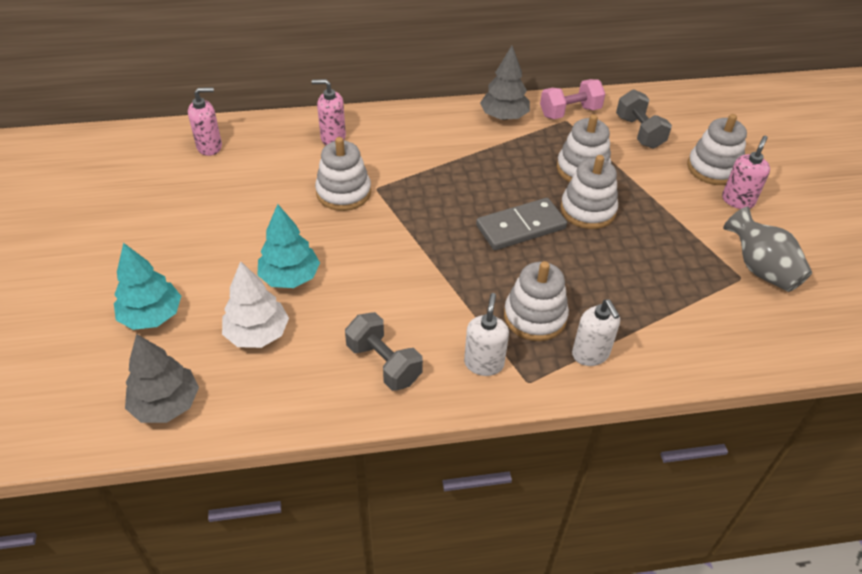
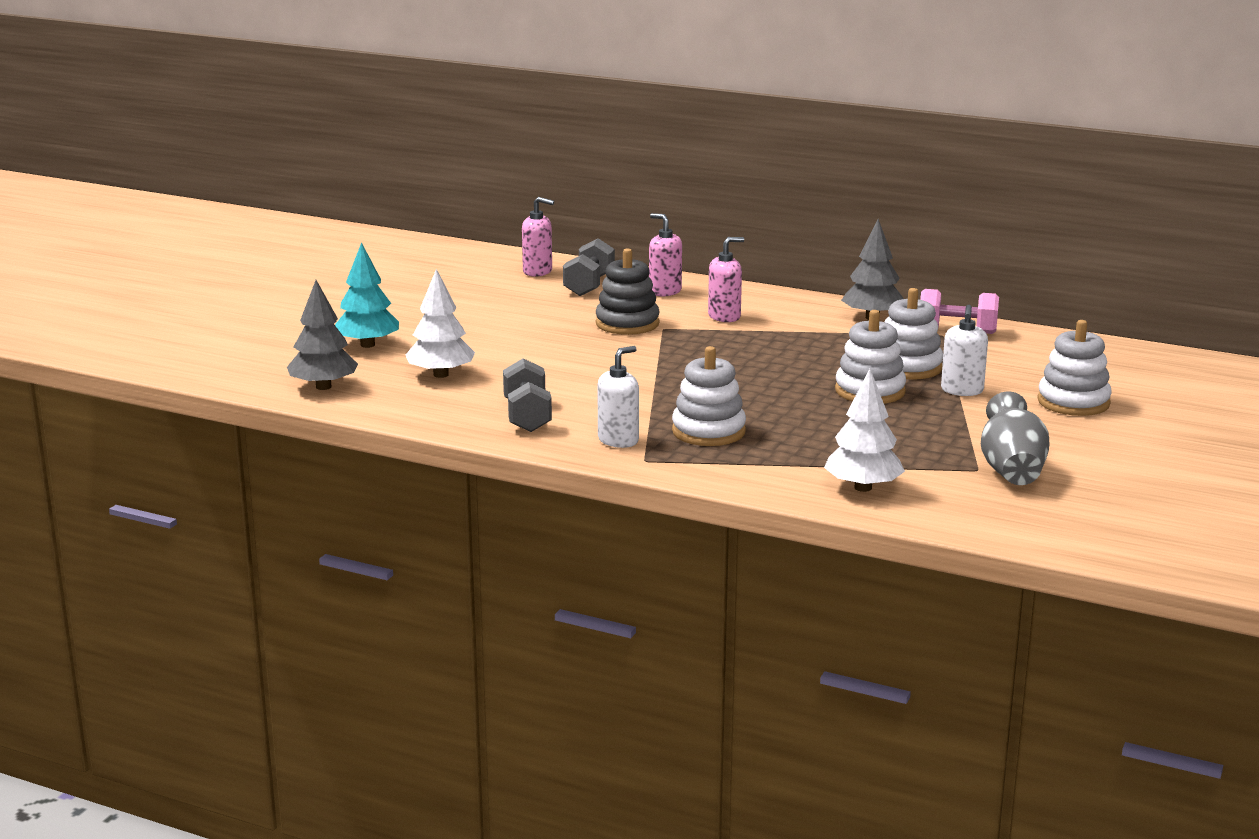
camera: 35 degrees right, 25 degrees down
(290, 277) = (509, 355): turquoise tree -> none
(343, 192) = (627, 324): white stacking toy -> grey stacking toy
(520, 227) = (778, 383): grey domino -> none
(590, 354) = (731, 464): white soap dispenser -> white soap dispenser (962, 390)
(639, 132) = (1021, 361): grey dumbbell -> grey dumbbell (589, 285)
(700, 339) = (863, 487): none -> white tree
(738, 200) = (1065, 427): pink soap dispenser -> pink soap dispenser (724, 317)

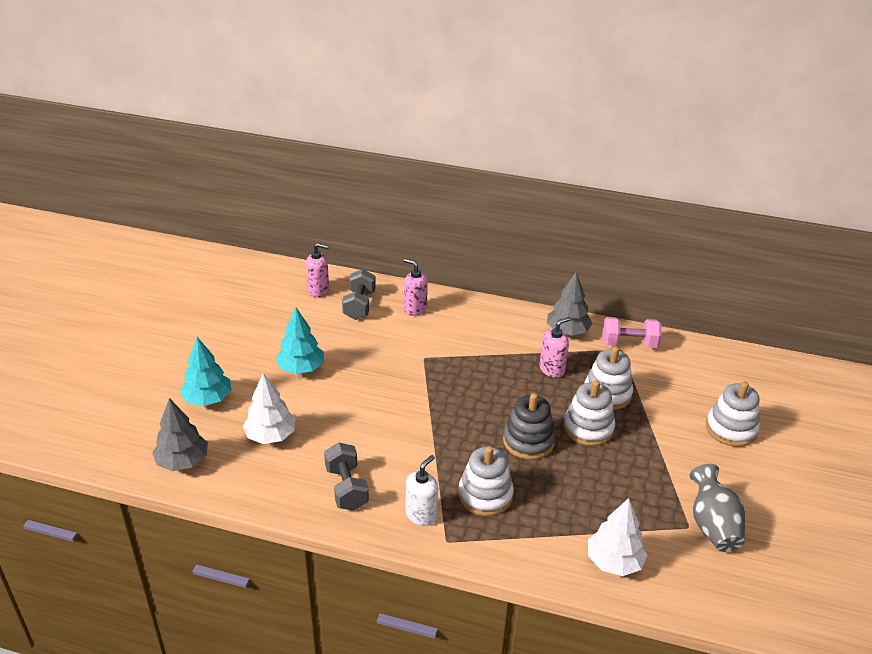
camera: 10 degrees left, 15 degrees up
(495, 328) = (301, 368): none -> turquoise tree
(627, 324) = (396, 353): grey stacking toy -> grey stacking toy (528, 441)
(724, 317) = (464, 338): pink soap dispenser -> pink soap dispenser (552, 369)
(962, 390) = (651, 421): white soap dispenser -> none

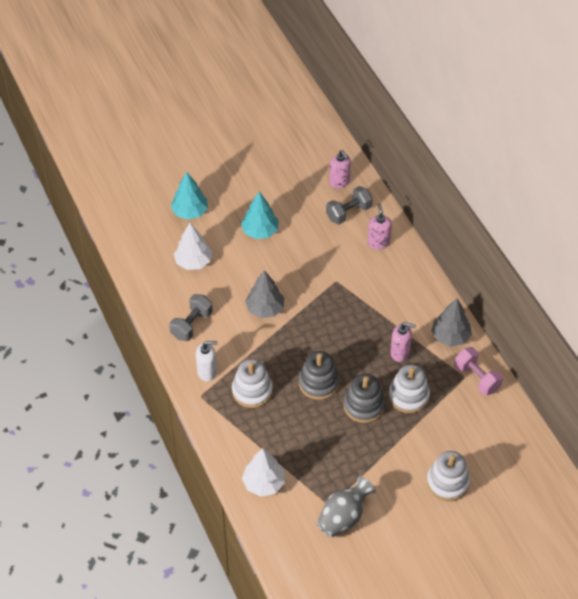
camera: 50 degrees right, 15 degrees up
(183, 461) = (136, 241): grey tree -> grey tree (265, 309)
(588, 428) = (363, 405): white stacking toy -> grey stacking toy

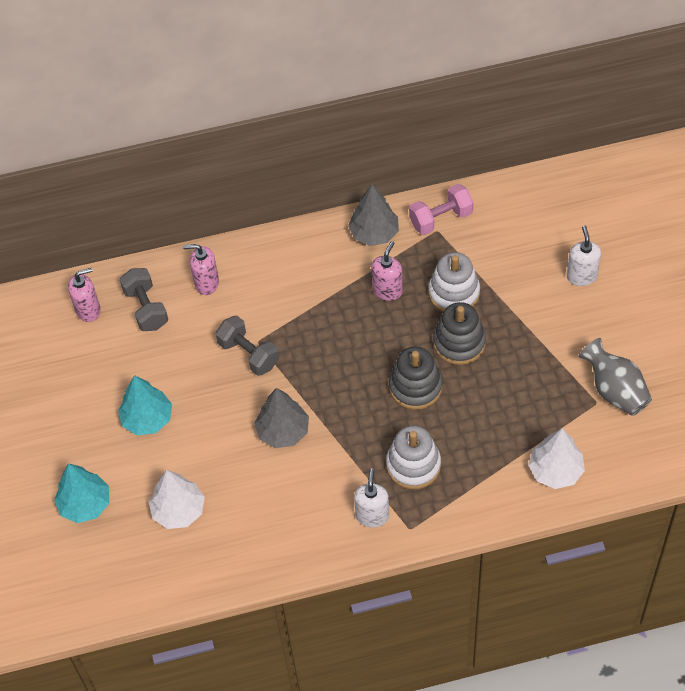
camera: 75 degrees left, 5 degrees up
(191, 325) = (289, 526): grey dumbbell -> grey dumbbell (248, 354)
(447, 482) = (581, 276): white stacking toy -> white soap dispenser

